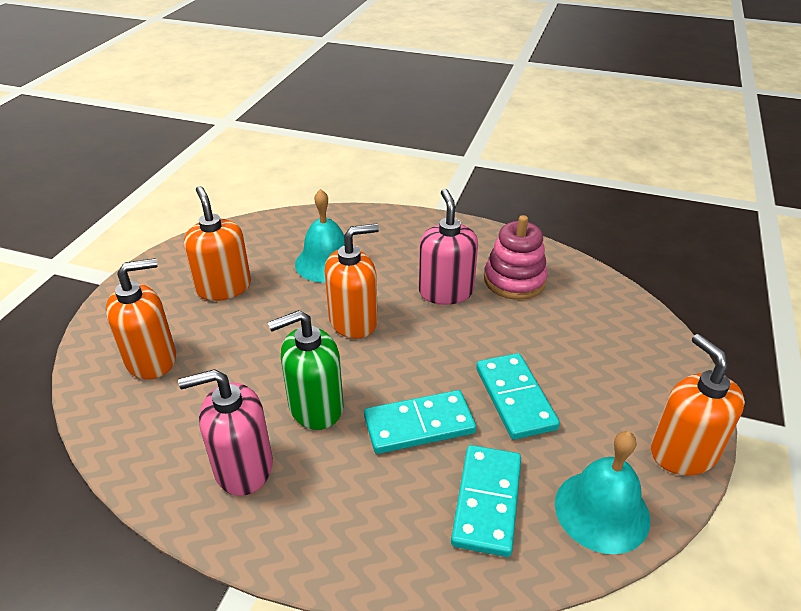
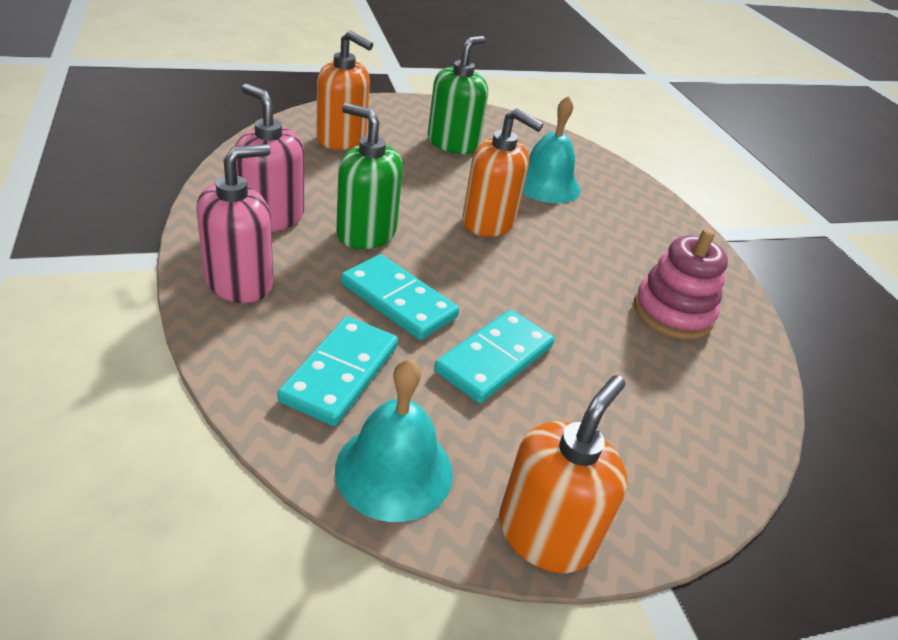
camera: 50 degrees right, 0 degrees up
(224, 287) = (453, 143): orange soap dispenser -> green soap dispenser
(446, 291) = (595, 267): pink soap dispenser -> pink soap dispenser (239, 282)
(486, 501) = (340, 373): turquoise domino -> turquoise domino turned 45 degrees counterclockwise

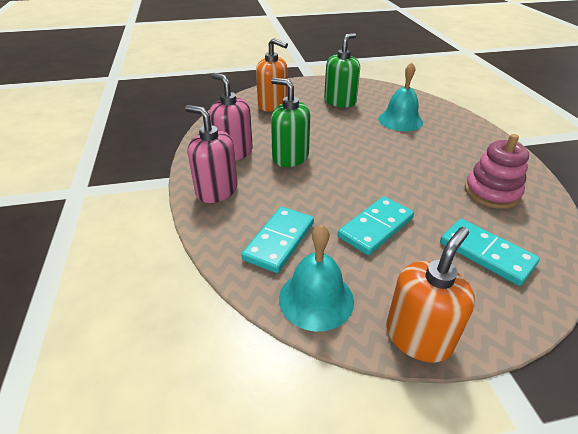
camera: 10 degrees right, 0 degrees up
(239, 282) = (216, 191): pink soap dispenser -> pink soap dispenser turned 105 degrees counterclockwise
(398, 301) = (312, 196): turquoise domino -> turquoise domino (486, 253)
(489, 222) = (366, 145): orange soap dispenser -> none

